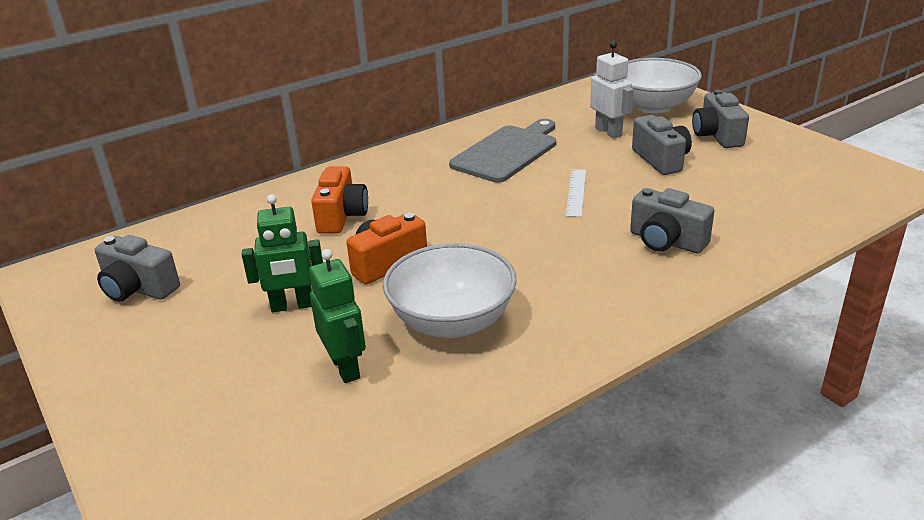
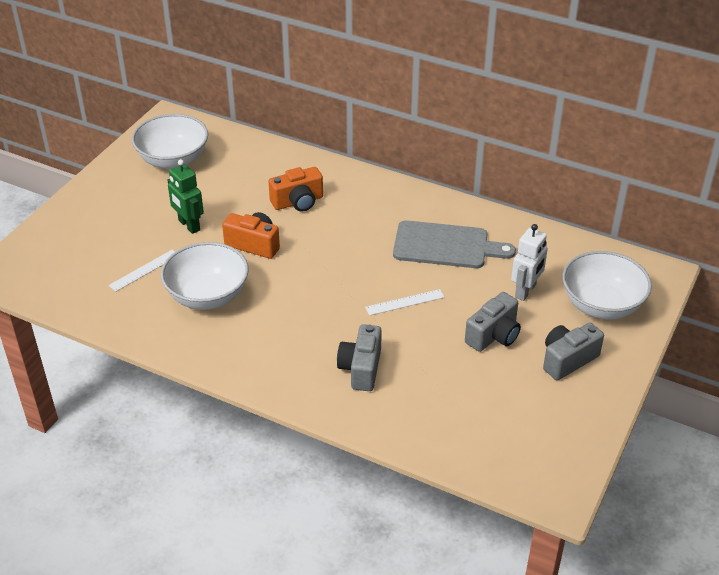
camera: 60 degrees right, 10 degrees up
(138, 289) = (173, 160): grey camera -> white bowl
(345, 367) = (144, 270): green robot -> white ruler

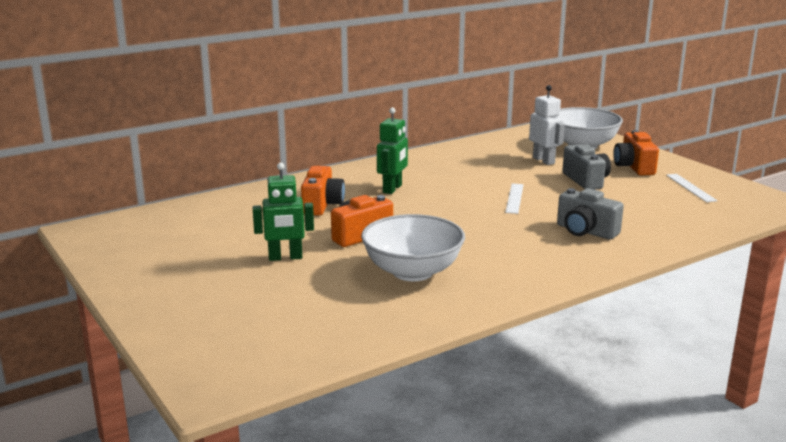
camera: 60 degrees left, 20 degrees down
(144, 270) = (329, 294): white ruler -> white ruler (690, 187)
(173, 160) = (160, 242): white bowl -> none
(365, 224) = (392, 189): none -> green robot
(446, 246) = (458, 170): grey cutting board -> none
(567, 360) = (634, 167): grey camera -> orange camera

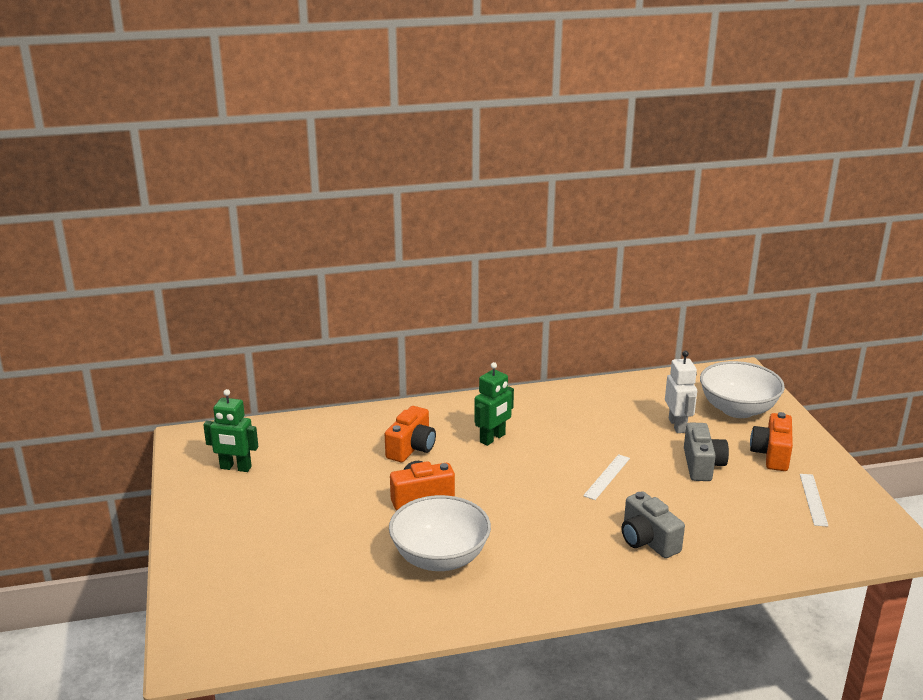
camera: 20 degrees right, 5 degrees up
(285, 257) = (337, 512): green robot -> green robot (235, 468)

